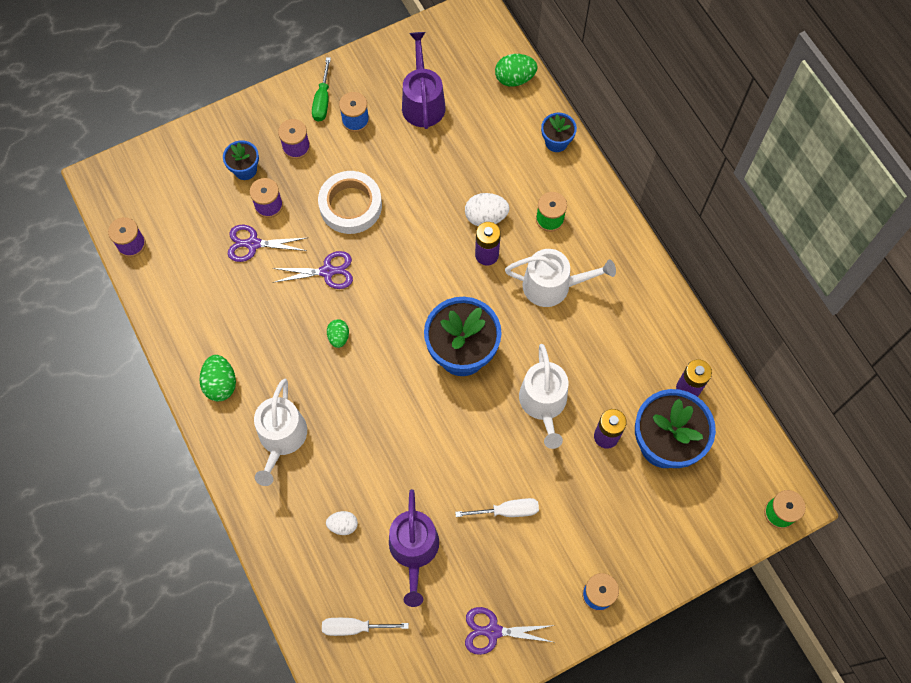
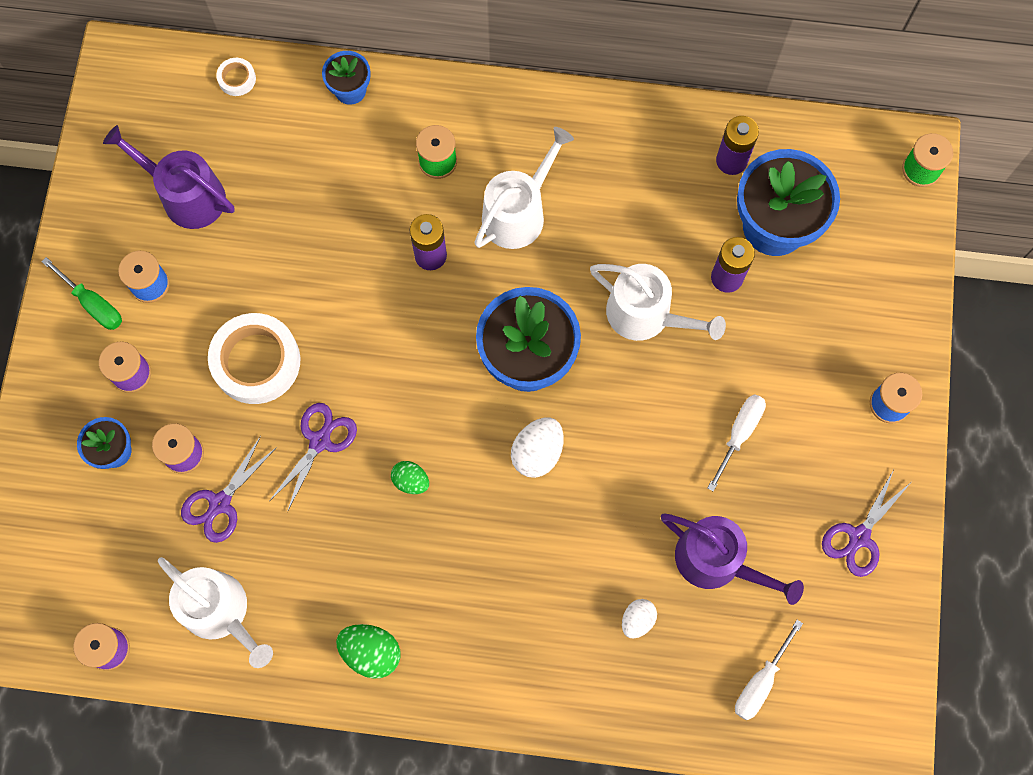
camera: 55 degrees left, 5 degrees up
(281, 438) = (488, 623): white watering can -> white watering can (221, 612)
(486, 217) = (384, 225): white egg -> white egg (537, 453)
(514, 79) = (237, 79): green egg -> white tape

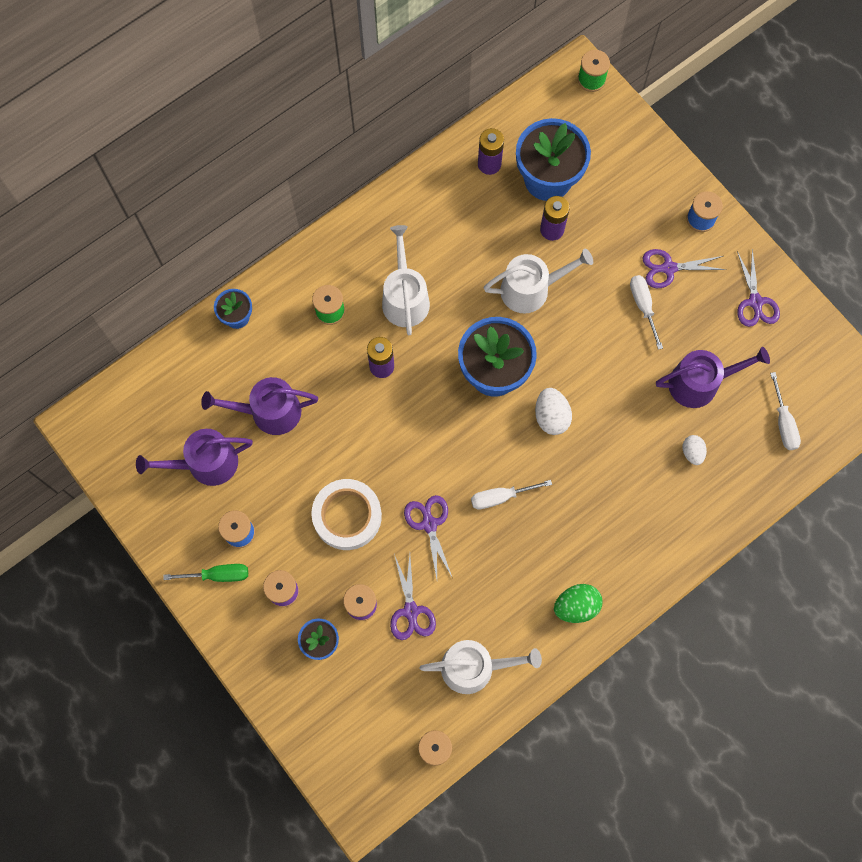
camera: 45 degrees left, 0 degrees up
(237, 79) = (163, 371): white tape -> none
(288, 202) = (269, 412): none -> purple watering can
(411, 481) = (501, 497): green egg -> white screwdriver
(804, 421) = (668, 268): none -> purple scissors

